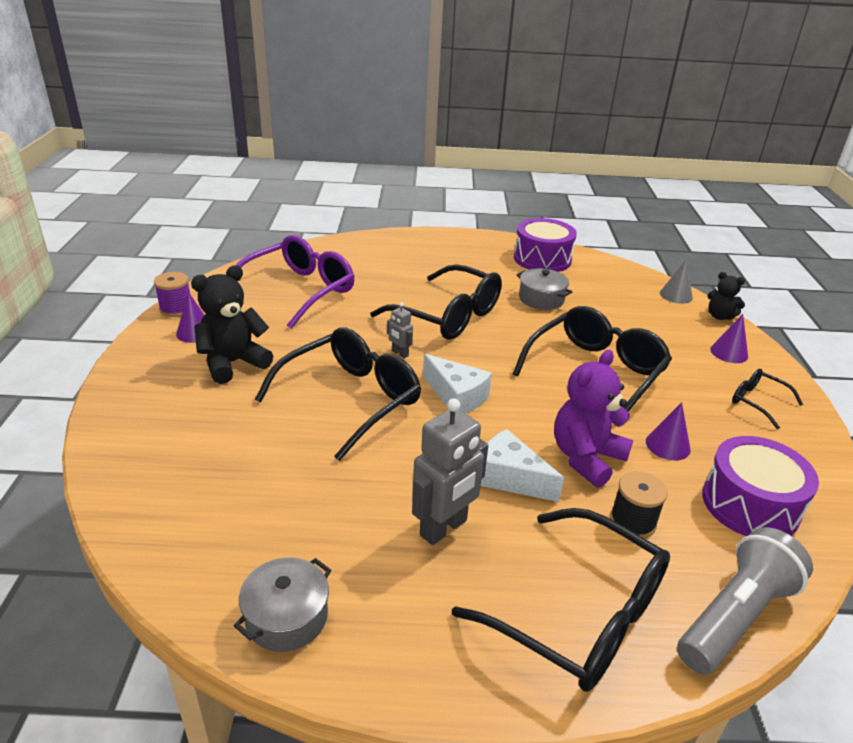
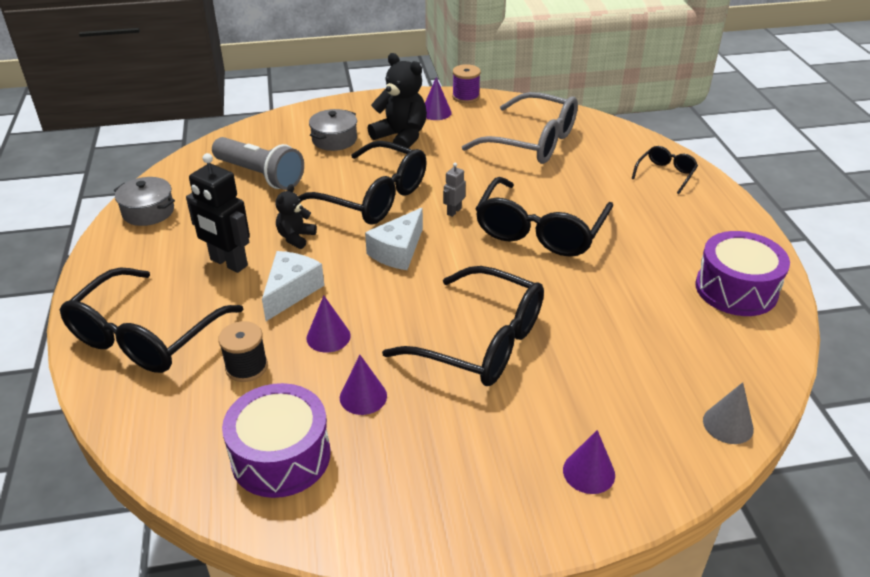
camera: 80 degrees right, 5 degrees up
(299, 290) = (533, 142): purple glasses -> grey glasses
(444, 528) = (228, 263): grey robot -> black robot
(541, 299) = (623, 294): grey pot -> grey pot (334, 140)
(586, 458) = (328, 337): purple teddy bear -> purple cone
(719, 316) = (693, 472): black teddy bear -> black teddy bear (296, 237)
(735, 616) = (140, 428): grey flashlight -> grey flashlight (260, 175)
(757, 402) = (476, 489): black glasses -> black glasses (665, 174)

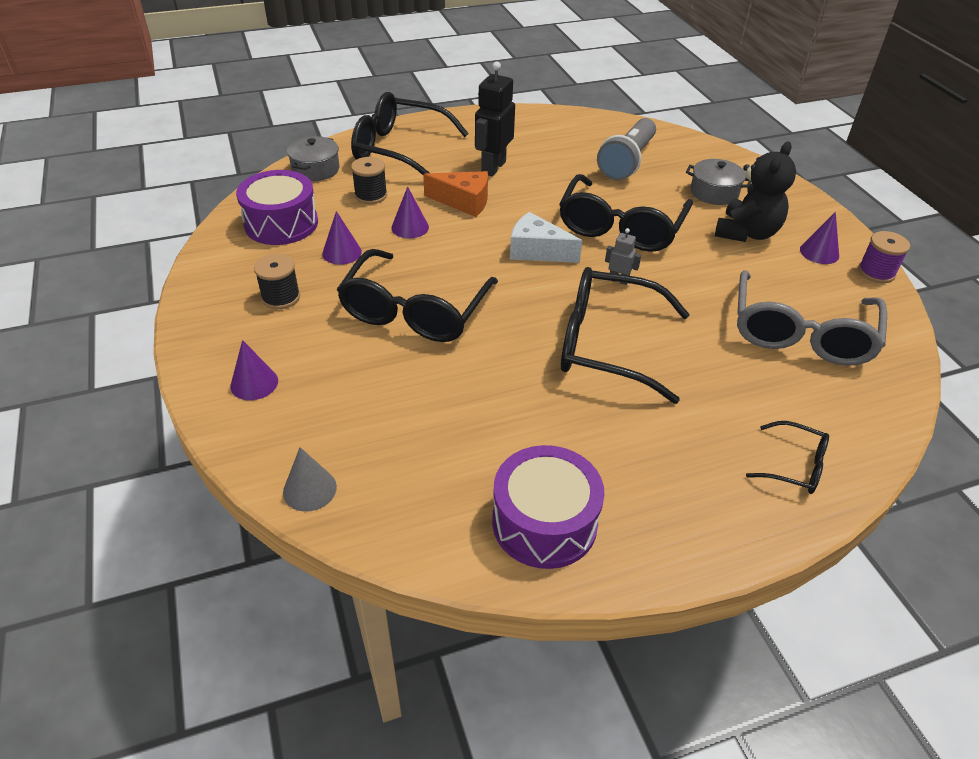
camera: 80 degrees right, 5 degrees up
(148, 212) = (549, 121): grey pot -> grey pot (315, 169)
(291, 291) = (463, 202): white cheese -> orange cheese
(296, 237) = (538, 193): black teddy bear -> none
(441, 453) = (281, 297): none -> black spool

